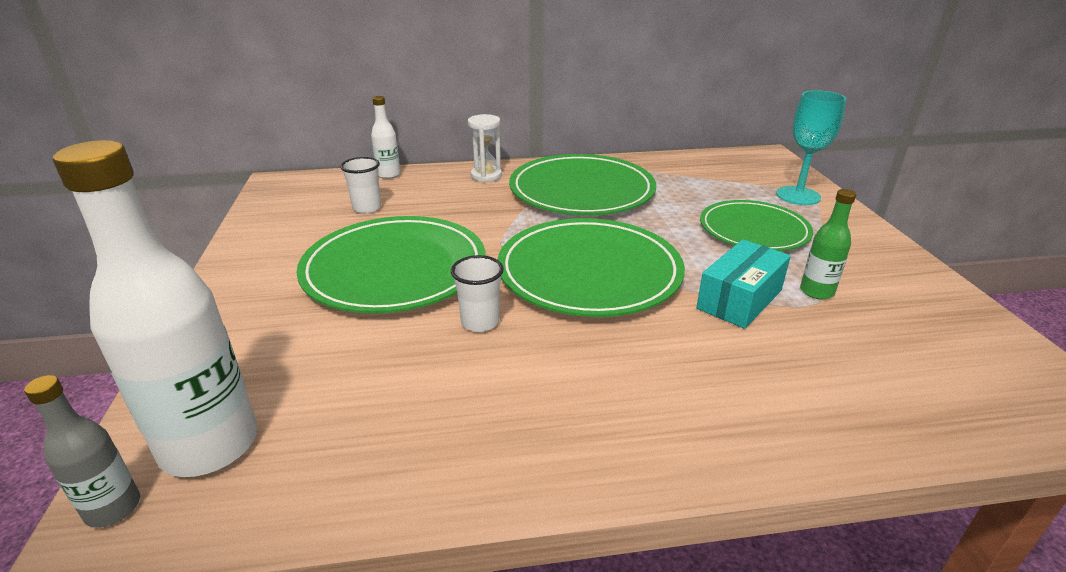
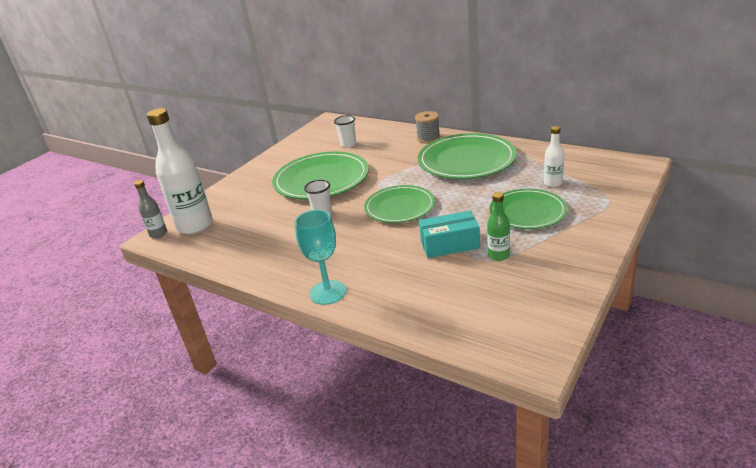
camera: 45 degrees right, 0 degrees up
(388, 175) = (381, 126): white bottle -> white bottle (553, 183)
(486, 176) = (428, 138): white hourglass -> grey spool
(589, 272) = (399, 207): green plate -> green plate, size x0.66
(798, 196) = (602, 199): turquoise goblet -> turquoise goblet (328, 292)

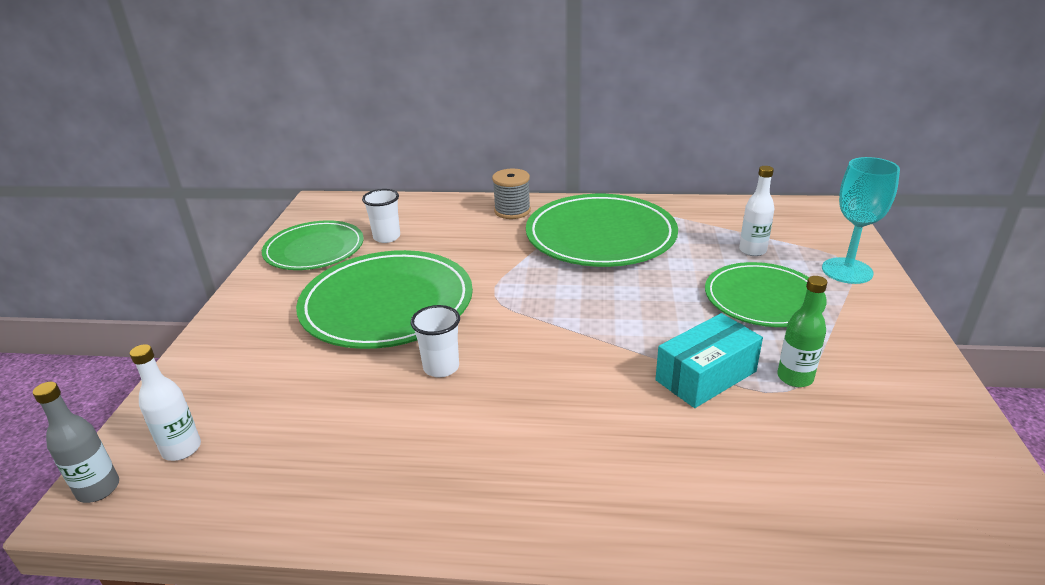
camera: 30 degrees left, 0 degrees up
(195, 226) = (181, 449): white bottle -> white bottle, size x0.48
(328, 292) = (583, 525): turquoise goblet -> turquoise goblet (847, 271)
(399, 207) = (566, 327): green plate -> green plate (314, 249)

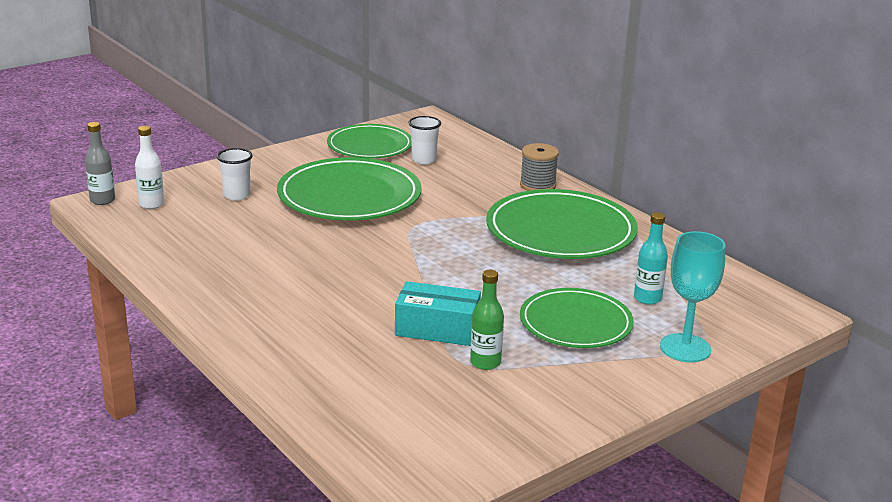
camera: 45 degrees right, 5 degrees down
(441, 367) = (313, 240): white cup -> white cup (237, 195)
(752, 250) = (647, 298): white bottle -> turquoise bottle

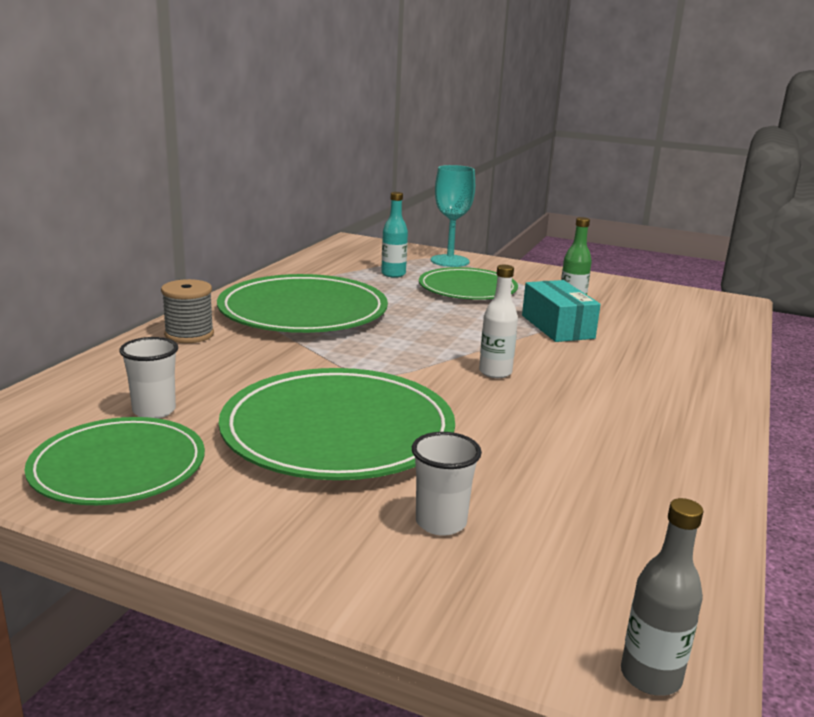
camera: 120 degrees left, 5 degrees down
(151, 204) = (581, 599): white bottle -> white bottle (495, 372)

